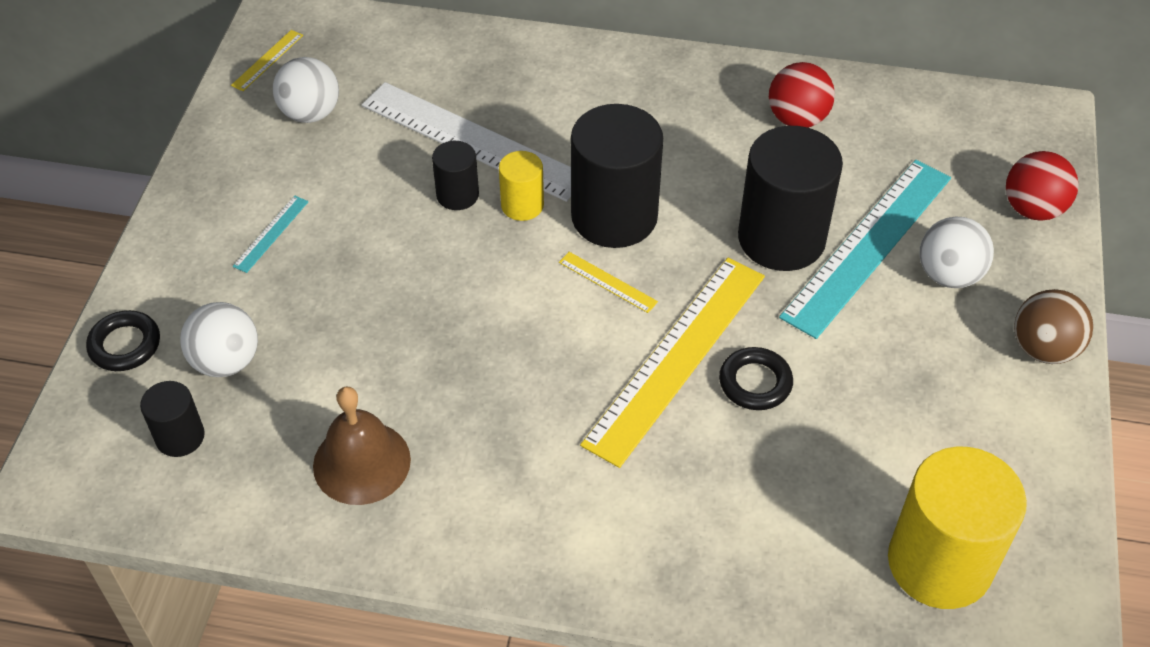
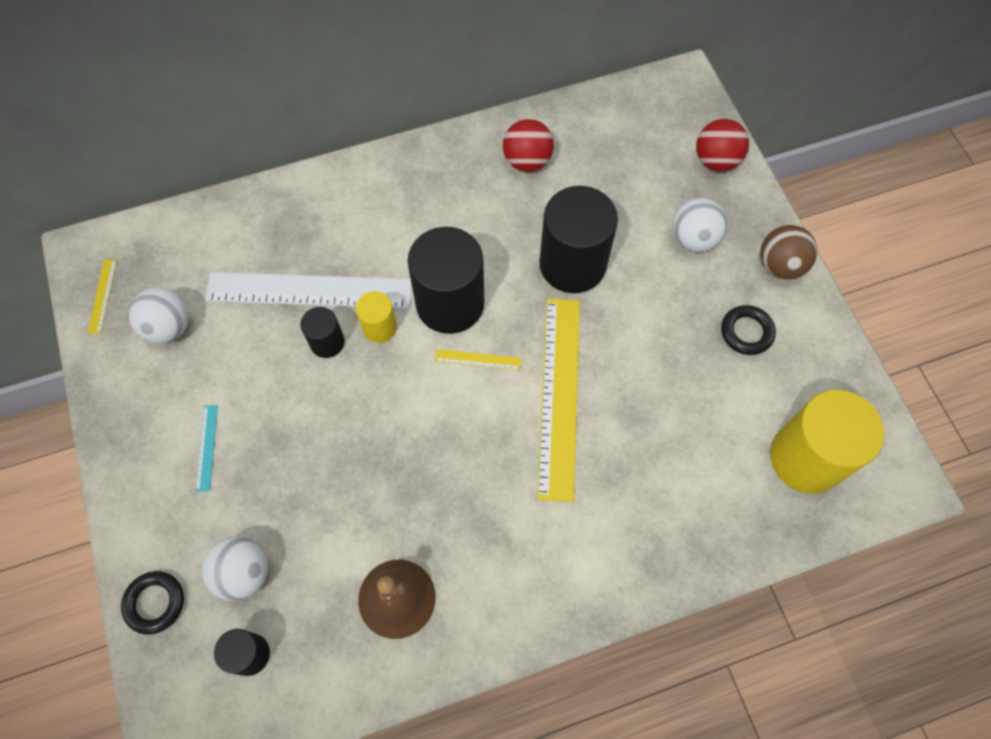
camera: 30 degrees left, 15 degrees up
(755, 383) = (621, 387): black ring -> black ring (746, 332)
(868, 246) = (631, 241): turquoise ruler -> none

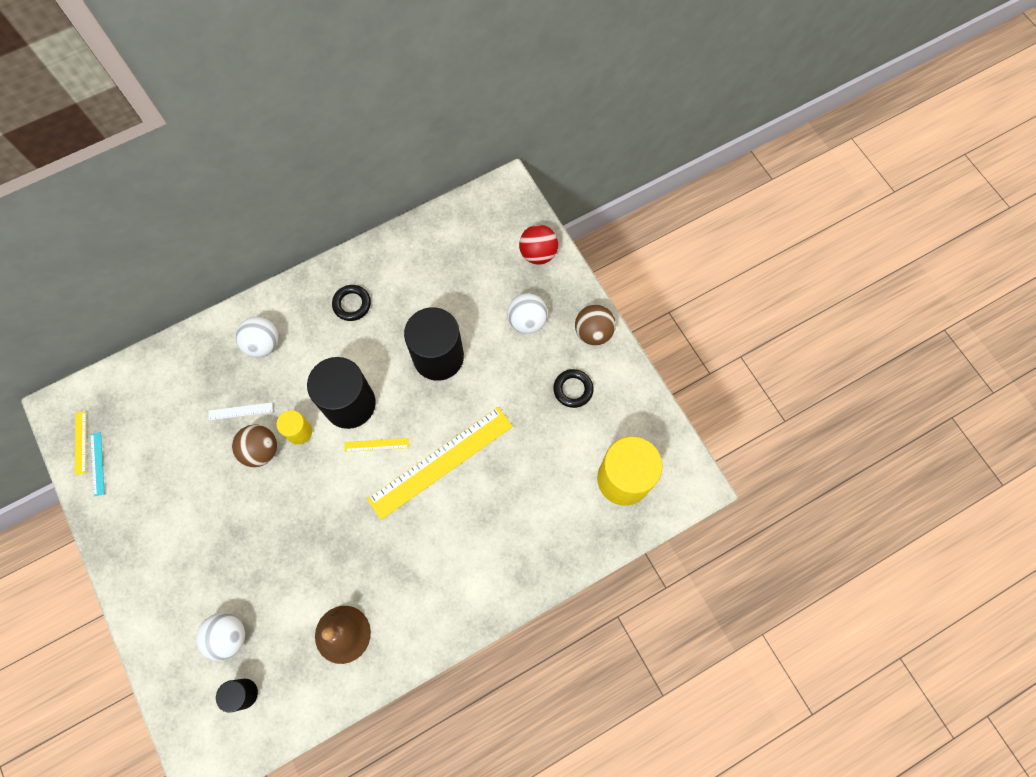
camera: 10 degrees left, 5 degrees up
(155, 603) = (167, 669): black ring -> black ring (352, 304)
(169, 327) = (137, 459): white ball -> white ball (263, 344)
(207, 447) = (184, 547): turquoise ruler -> turquoise ruler (97, 463)
(309, 290) = (240, 411): white ruler -> white ruler, size x0.41
(327, 342) = (261, 450): black cylinder -> brown ball
(527, 161) = (393, 277): red ball -> none
(559, 395) = (441, 462): yellow ruler -> yellow ruler turned 60 degrees clockwise

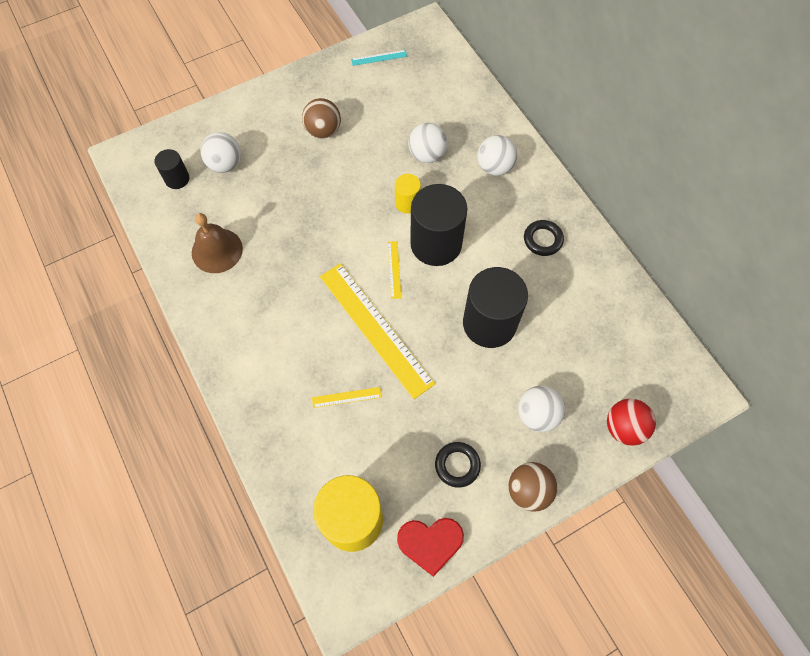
camera: 90 degrees right, 5 degrees down
(80, 442) = (397, 44): yellow ruler -> yellow ruler (346, 397)
(240, 411) = (427, 155): white ruler -> white ball
(261, 450) = (389, 174): brown ball -> brown ball (323, 131)
(640, 413) = (430, 543): none -> red heart

